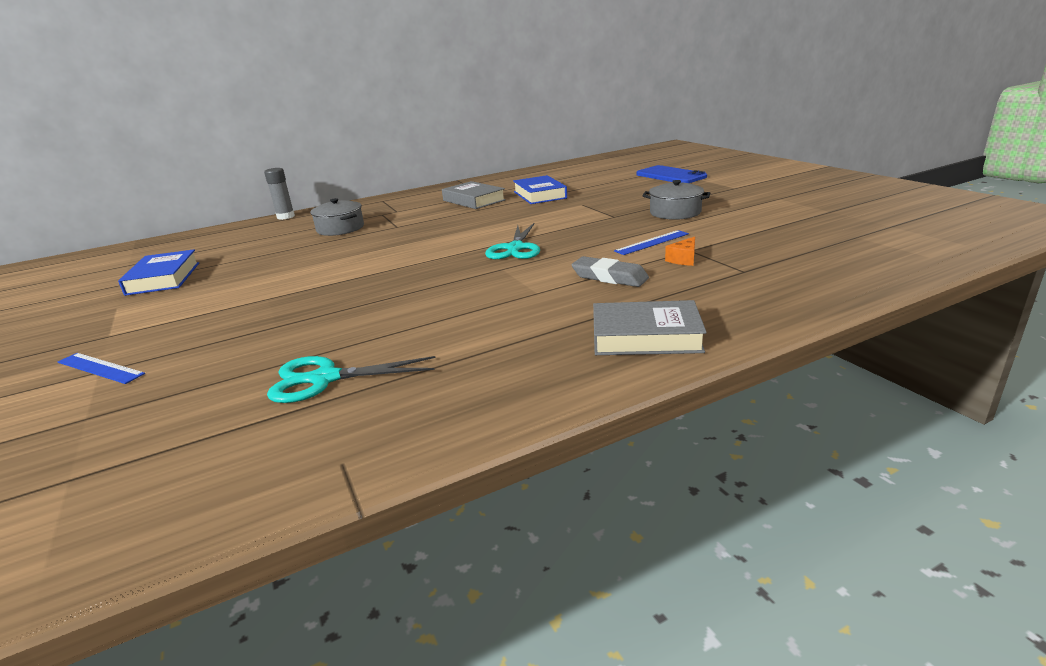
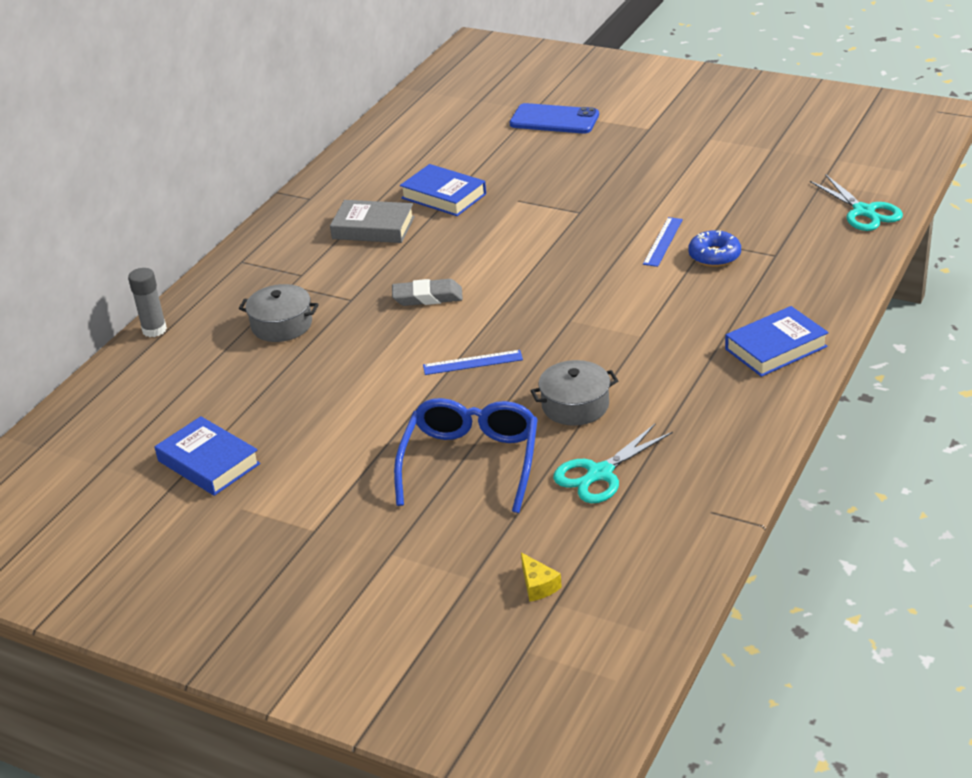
camera: 35 degrees left, 10 degrees up
(97, 453) = (538, 585): none -> yellow cheese
(100, 368) = (385, 551): blue ruler -> blue ruler (472, 363)
(269, 331) = (471, 462): none -> blue glasses
(515, 248) = (543, 290): turquoise scissors -> turquoise scissors (864, 211)
(609, 277) = (678, 298): grey eraser -> grey eraser (427, 297)
(646, 336) = (775, 348): grey book -> blue book
(675, 212) = (634, 189): grey pot -> grey pot (575, 405)
(683, 259) = (714, 256): orange cheese -> blue donut

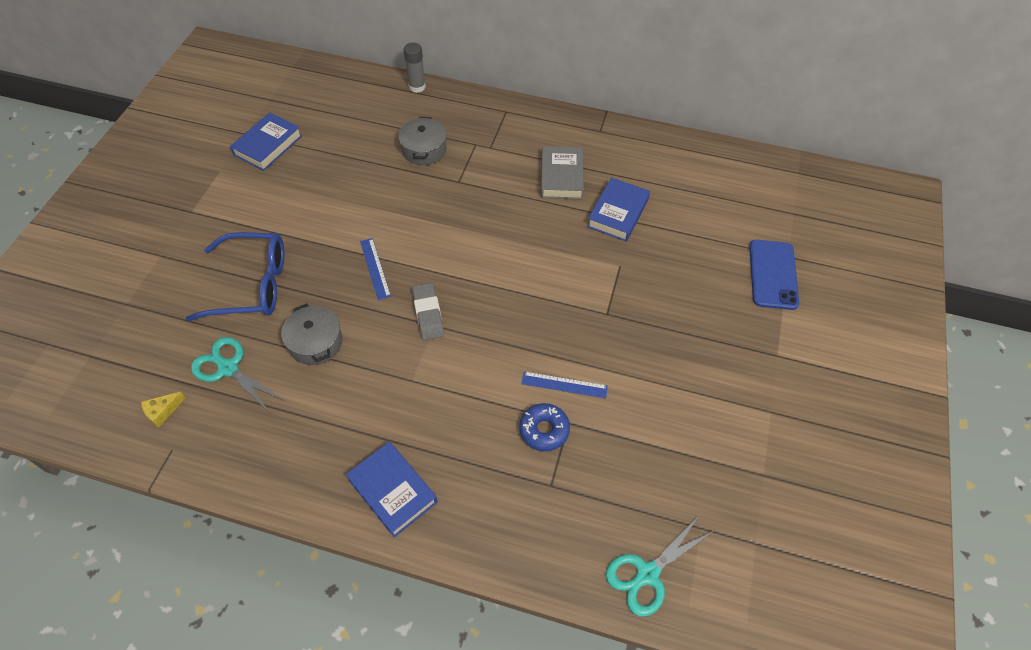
camera: 75 degrees right, 20 degrees up
(427, 297) = (463, 227): grey eraser -> grey eraser (428, 314)
(538, 585) = (110, 343): yellow cheese -> yellow cheese (162, 411)

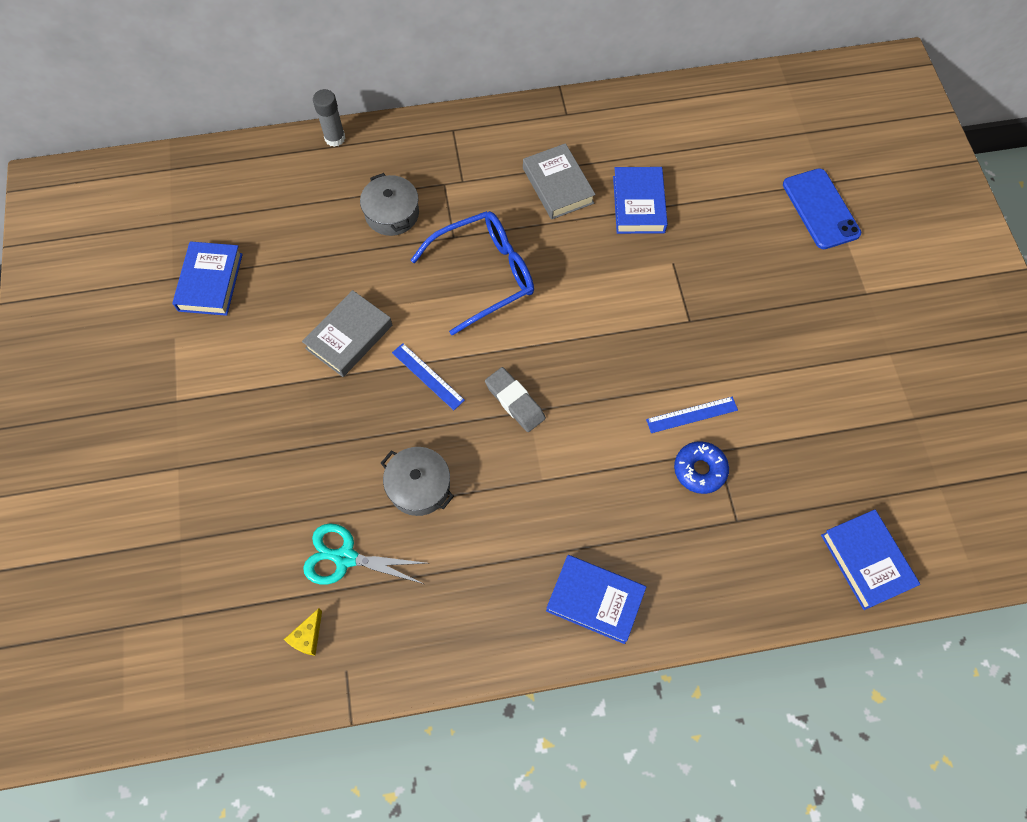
camera: 25 degrees left, 10 degrees up
(252, 285) = (307, 455): blue glasses -> blue glasses (485, 274)
(337, 218) = (349, 337): none -> grey book
(647, 574) = (866, 561): turquoise scissors -> blue book

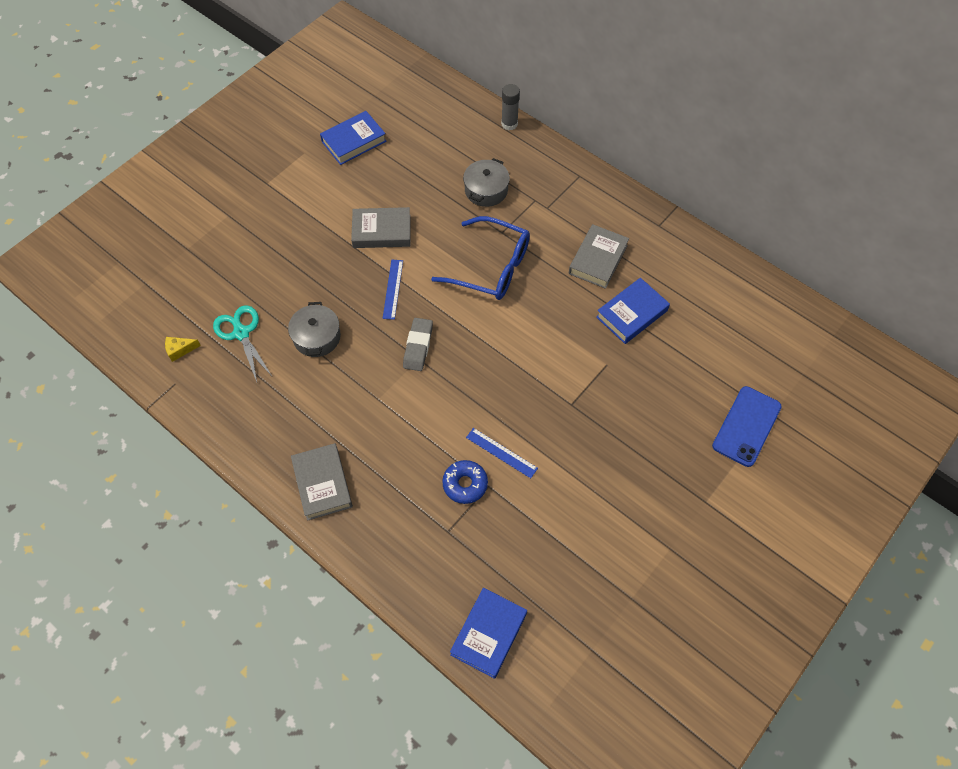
camera: 50 degrees right, 5 degrees down
(595, 600) = (322, 484): blue book -> grey book

